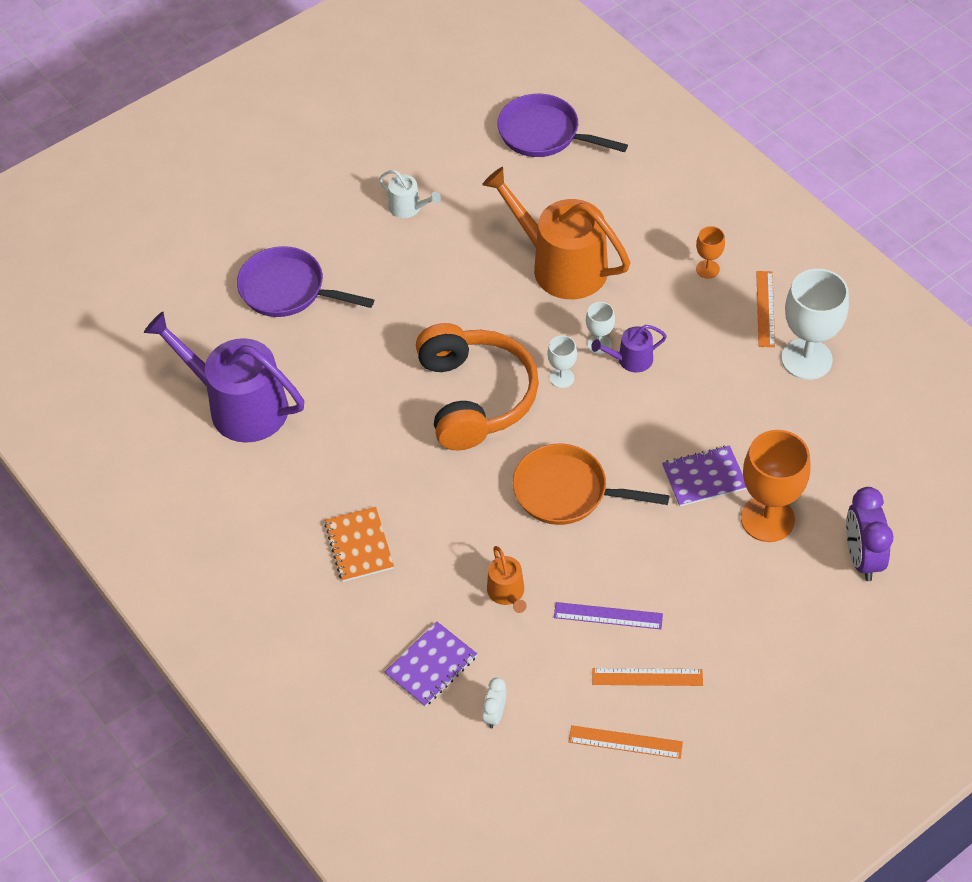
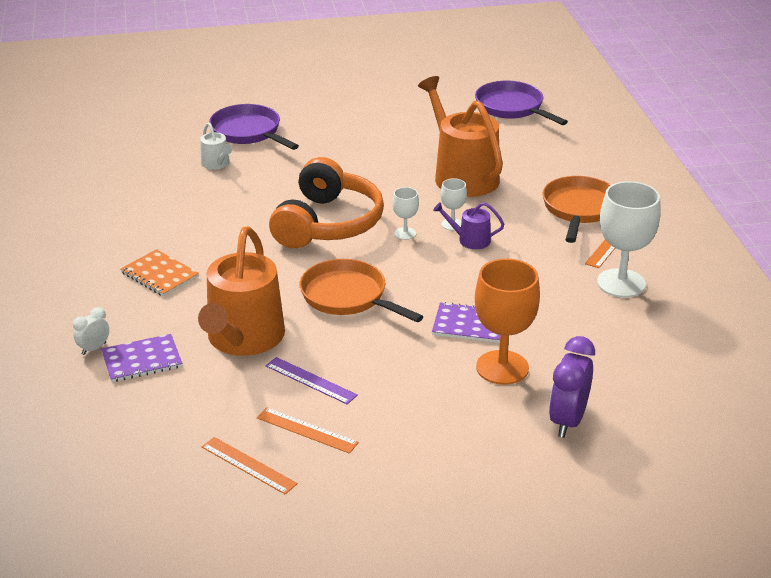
camera: 25 degrees right, 20 degrees down
(239, 406) = (154, 177): purple watering can -> none
(359, 545) = (160, 275): orange notebook -> orange notebook turned 60 degrees counterclockwise
(408, 208) = (375, 117): white watering can -> white watering can (217, 164)
(495, 714) = (160, 407): white clock -> white clock (94, 348)
(507, 593) = (243, 339): orange watering can -> orange watering can, size x2.22
(707, 269) = (579, 209): orange goblet -> orange pan

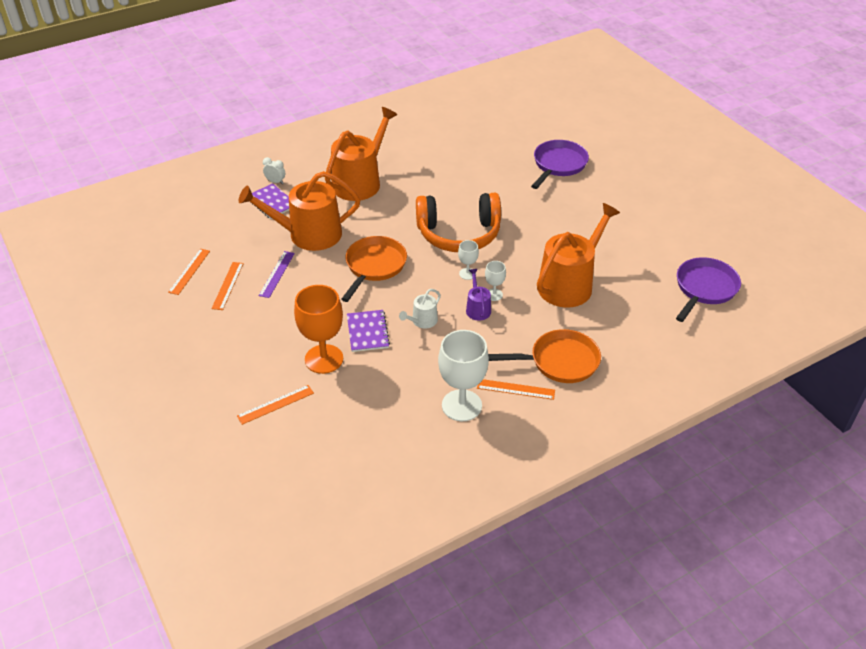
camera: 70 degrees right, 10 degrees up
(160, 275) = (360, 182): orange notebook -> orange watering can
(217, 164) = (505, 164): white watering can -> white watering can (422, 321)
(568, 421) = (275, 404): purple clock -> orange ruler

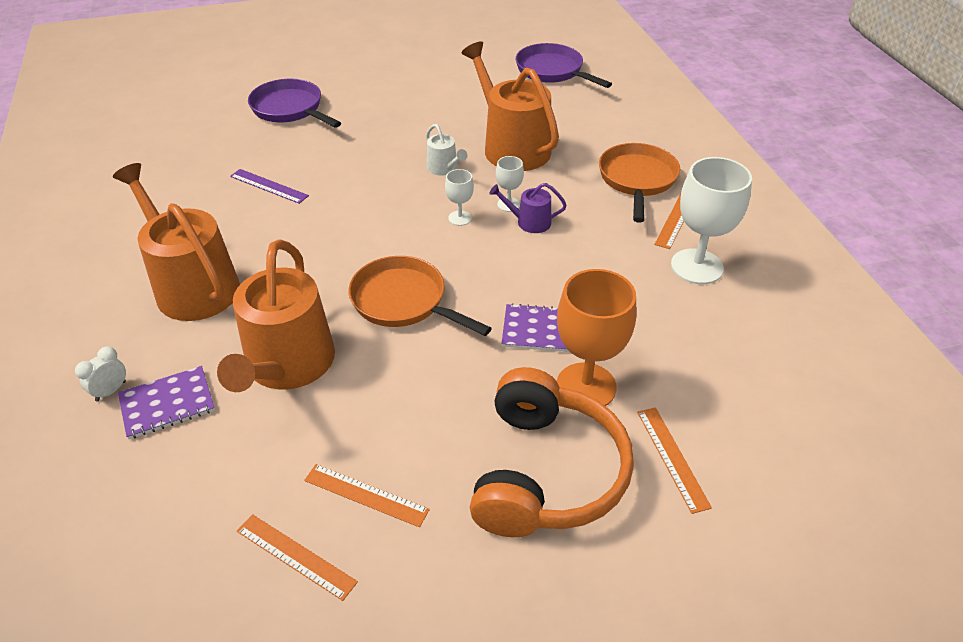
camera: 75 degrees left, 0 degrees up
(277, 274) = (367, 420): purple ruler -> purple ruler (269, 186)
(422, 321) = (537, 273): white watering can -> white watering can (444, 169)
(459, 234) = (376, 210): orange headphones -> orange headphones (546, 472)

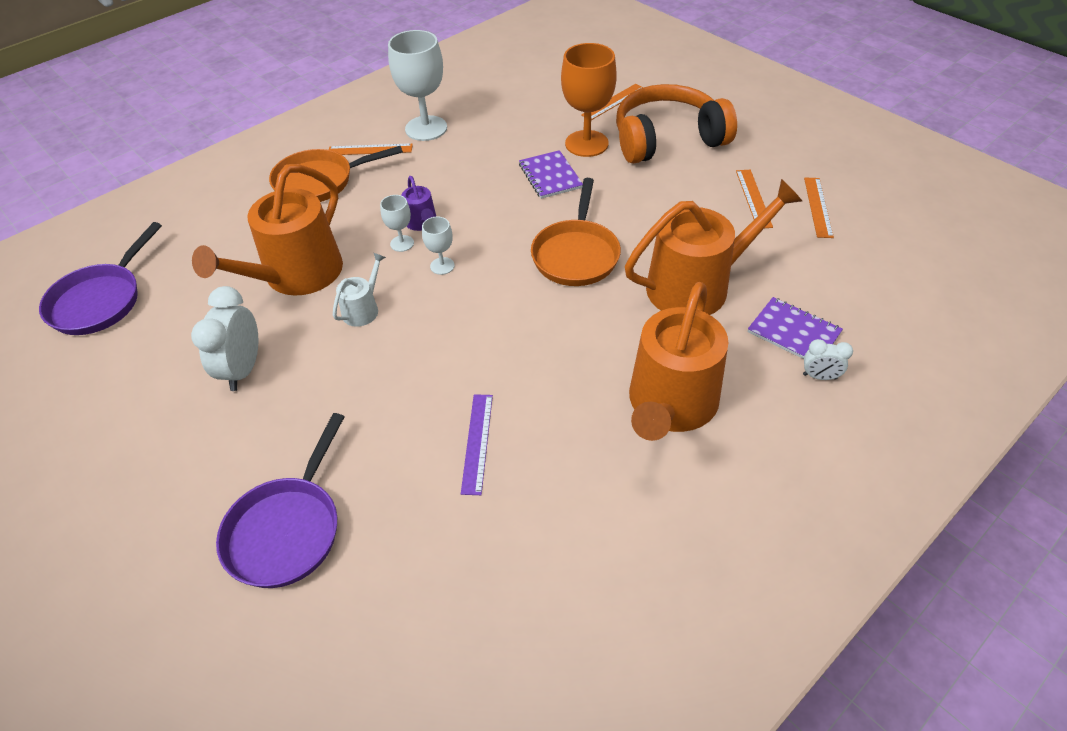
camera: 115 degrees left, 5 degrees up
(431, 112) = (243, 369): none -> white clock

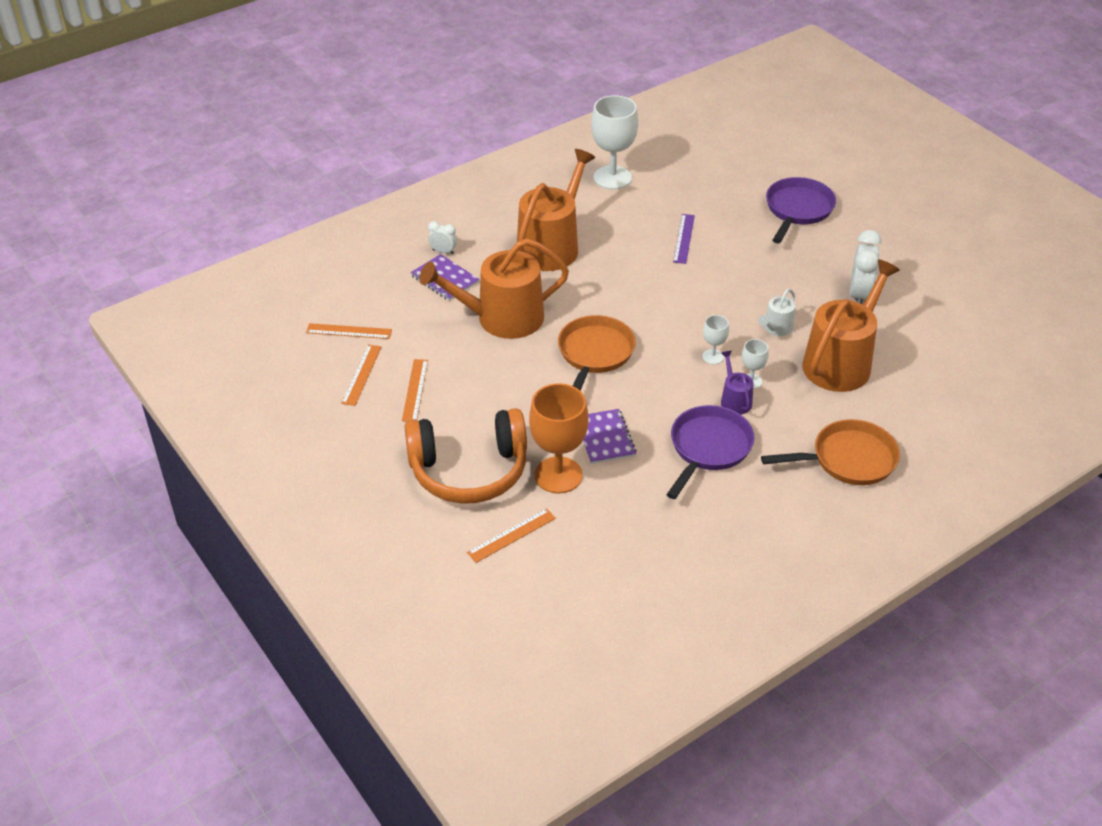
camera: 175 degrees left, 5 degrees down
(100, 301) = (1006, 358): purple pan -> purple pan (708, 448)
(370, 149) = (802, 497): orange ruler -> orange ruler (349, 331)
(426, 128) = (740, 521): white goblet -> white goblet (612, 177)

